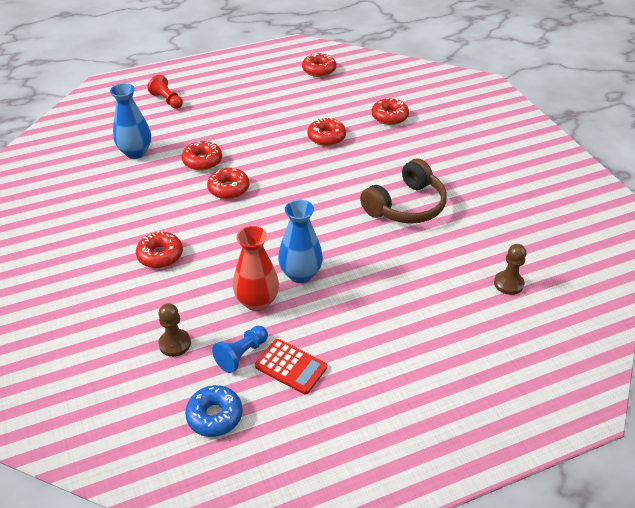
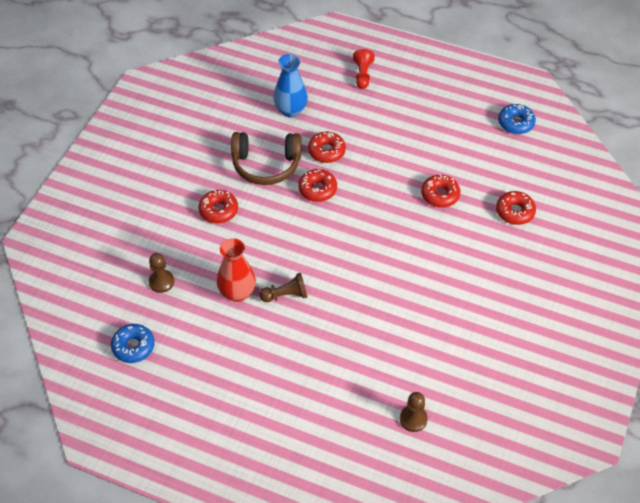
camera: 45 degrees right, 10 degrees up
(241, 354) = (189, 321): blue pawn -> none
(291, 367) = (206, 353): red calculator -> none
(300, 274) = (286, 295): blue vase -> brown pawn
(319, 70) = (515, 123): red donut -> blue donut
(406, 206) = (423, 300): brown headphones -> brown headphones (266, 165)

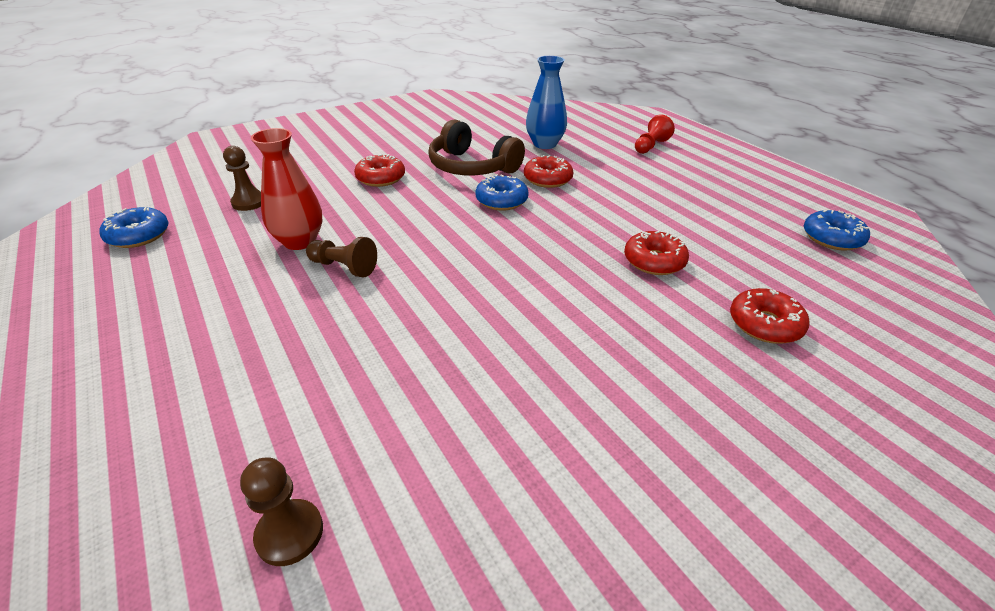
camera: 35 degrees right, 15 degrees down
(317, 189) = (501, 200): red donut -> blue donut

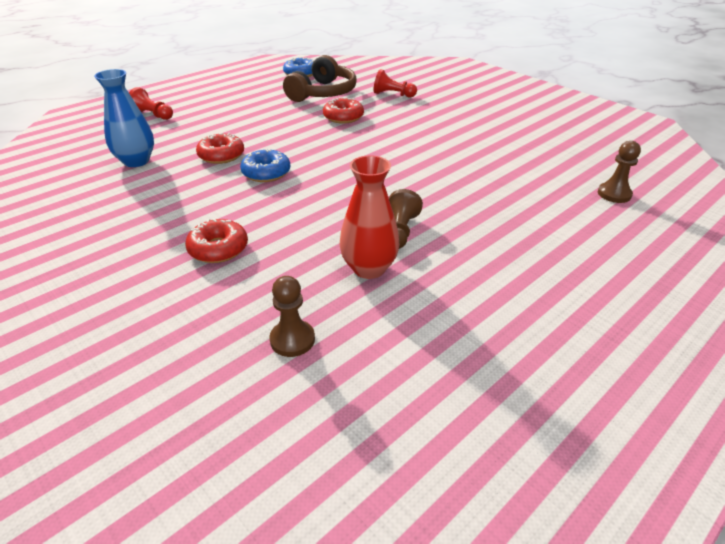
camera: 100 degrees left, 0 degrees up
(138, 235) = (402, 414): blue donut -> none
(472, 167) = (191, 195): brown headphones -> brown headphones (323, 93)
(764, 324) = (393, 94): red donut -> red pawn

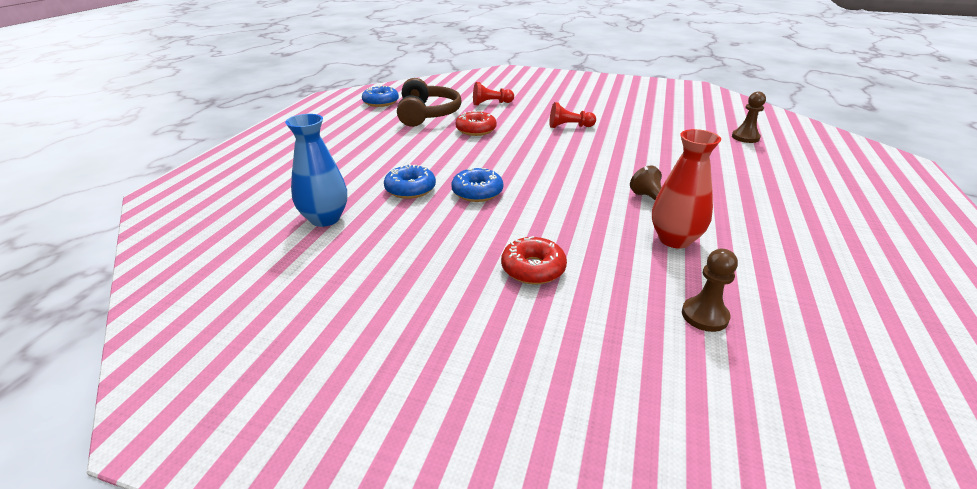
camera: 30 degrees left, 5 degrees down
(152, 115) = (275, 171): red pawn -> red pawn (569, 126)
(221, 155) = (410, 189): red donut -> blue donut

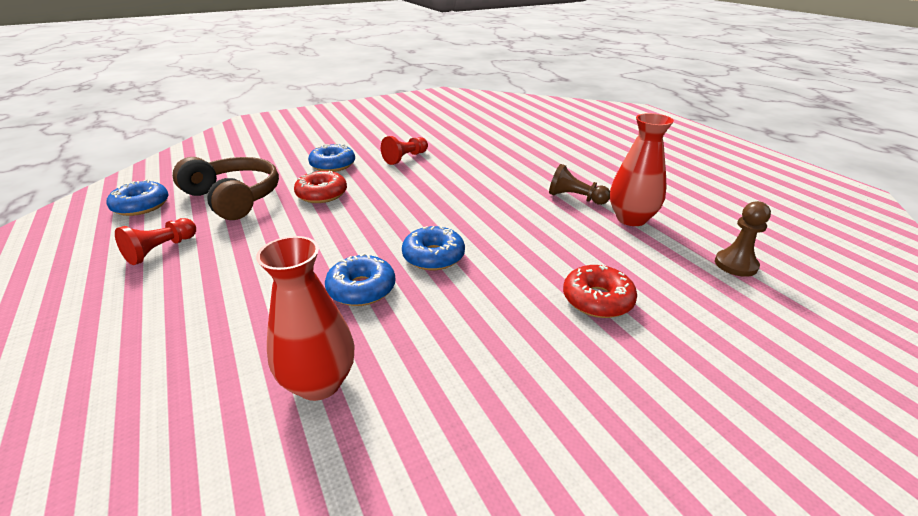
camera: 45 degrees left, 0 degrees up
(325, 219) = (319, 383): blue vase -> red vase
(491, 103) = (290, 161): red pawn -> red pawn (161, 250)
(512, 114) = (333, 165): none -> blue donut
(745, 137) = (539, 122): brown pawn -> none

